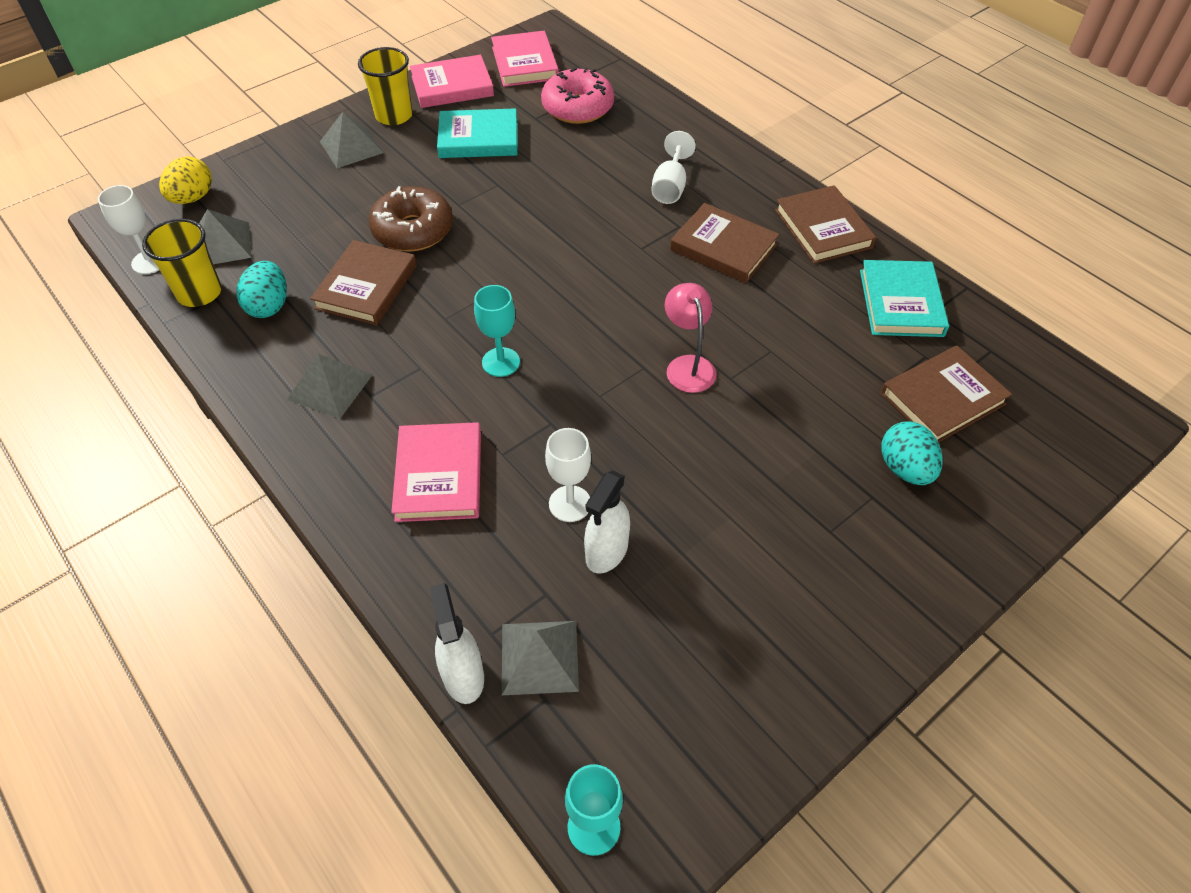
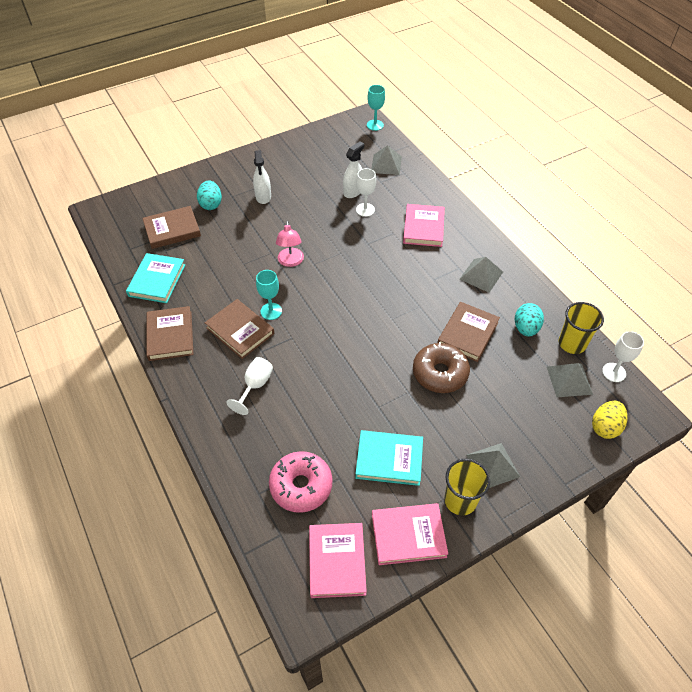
camera: 170 degrees left, 0 degrees up
(463, 675) = (415, 163): white spray bottle -> white spray bottle (263, 196)
(501, 362) = (389, 276): turquoise goblet -> turquoise goblet (271, 311)

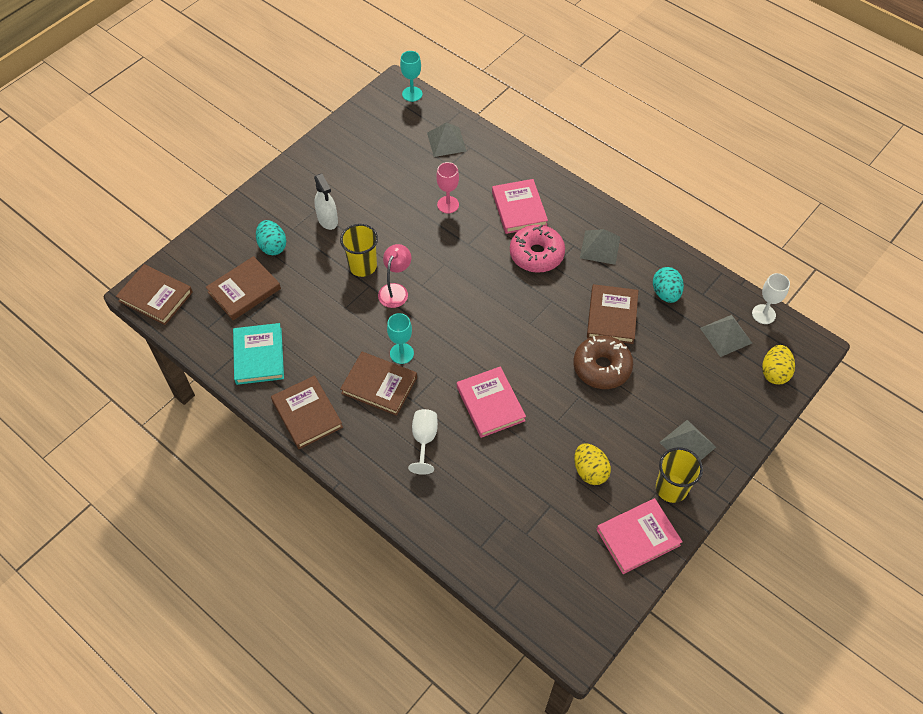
camera: 20 degrees left, 5 degrees up
(104, 216) = (155, 296): none -> brown book
(290, 262) = (395, 290): pink lamp -> pink lamp turned 135 degrees counterclockwise
(301, 486) = (518, 525): pink donut -> pink donut (536, 254)
(337, 561) = (583, 584): pink book -> pink book (490, 404)
(353, 191) = (425, 186): white spray bottle -> none
(365, 210) = (448, 204): white goblet -> pink goblet
(389, 459) = (590, 471): turquoise book -> yellow egg
(572, 343) = (715, 296): yellow cup -> yellow cup (362, 266)

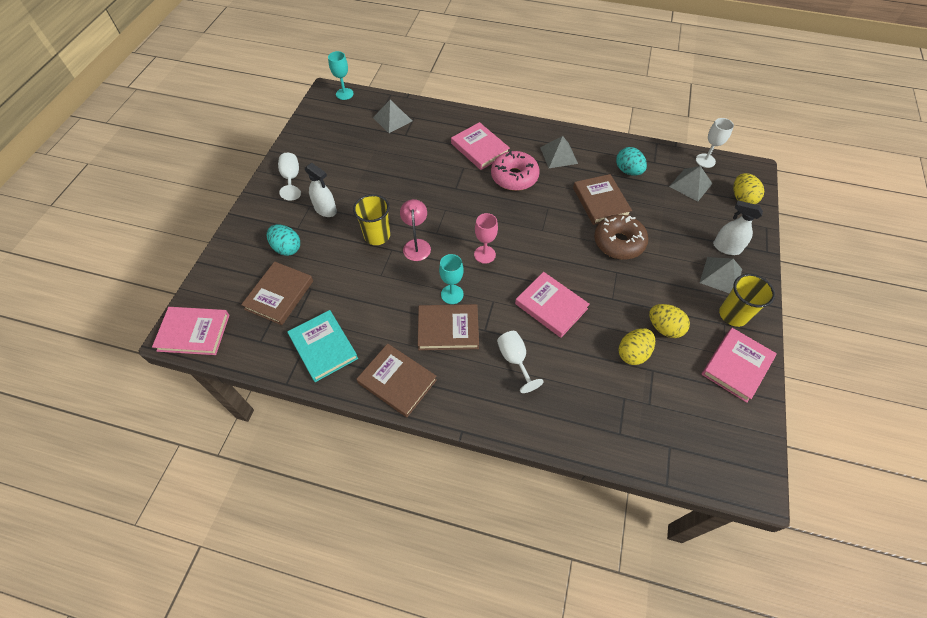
camera: 25 degrees left, 0 degrees up
(155, 296) = (194, 332): brown book -> pink book
(311, 174) = (291, 178): none -> white goblet
(448, 204) = (421, 164): pink goblet -> pink goblet (484, 254)
(541, 481) = (633, 353): none -> yellow egg
(715, 418) = (726, 247): none -> white spray bottle

